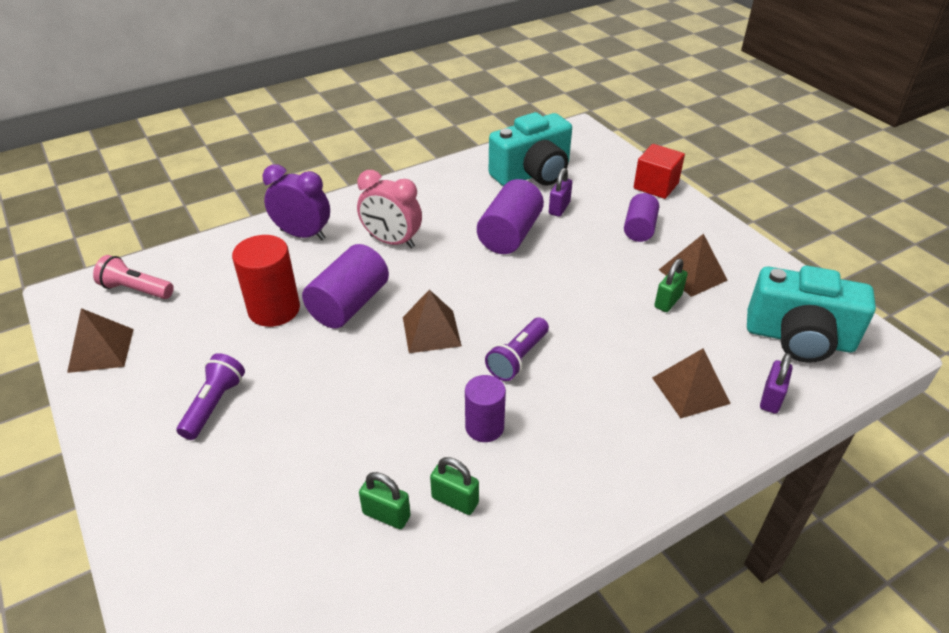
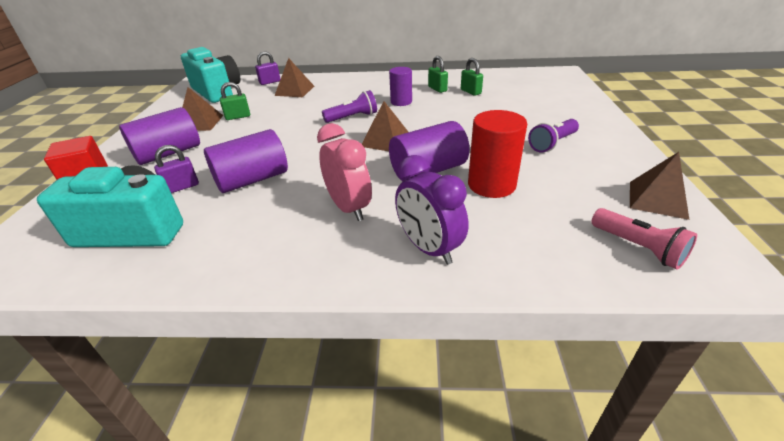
camera: 145 degrees left, 5 degrees down
(639, 229) = (168, 153): purple cylinder -> purple cylinder, size x1.54

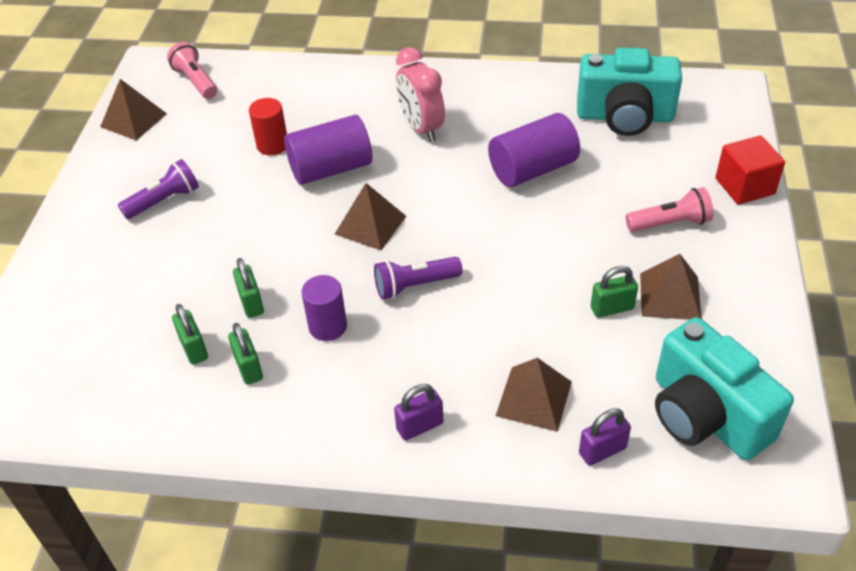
camera: 175 degrees left, 10 degrees up
(168, 153) = (670, 223): purple cylinder -> pink flashlight
(182, 187) = (611, 164): purple padlock -> purple padlock (419, 426)
(429, 248) = (356, 88): purple clock -> none
(450, 106) = (251, 303): none -> green padlock
(491, 185) = (272, 145): red cylinder -> red cylinder, size x0.65

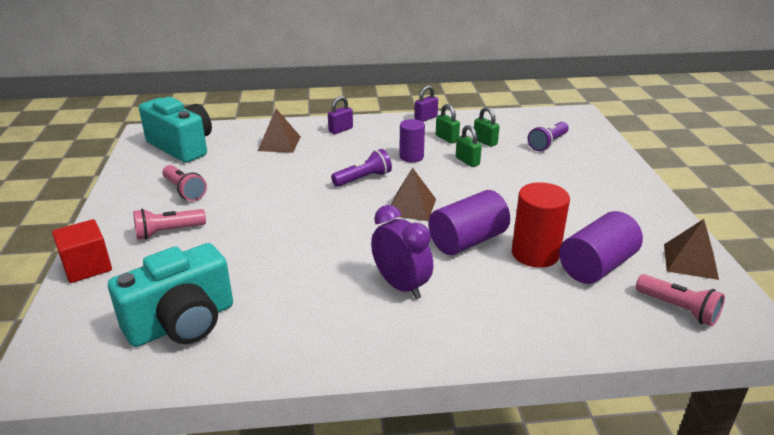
camera: 165 degrees right, 15 degrees down
(164, 201) = (584, 204): purple flashlight -> purple flashlight (548, 143)
(272, 145) = (535, 254): red cylinder -> red cylinder, size x1.54
(421, 128) = (401, 286): pink clock -> purple clock
(532, 169) = (284, 260): purple cylinder -> purple cylinder (596, 266)
(602, 450) = (242, 131): purple padlock -> purple padlock (426, 118)
(612, 308) = (227, 181): green padlock -> none
(625, 117) = (182, 323): turquoise camera -> turquoise camera turned 150 degrees clockwise
(670, 296) = (184, 191): brown pyramid -> pink flashlight

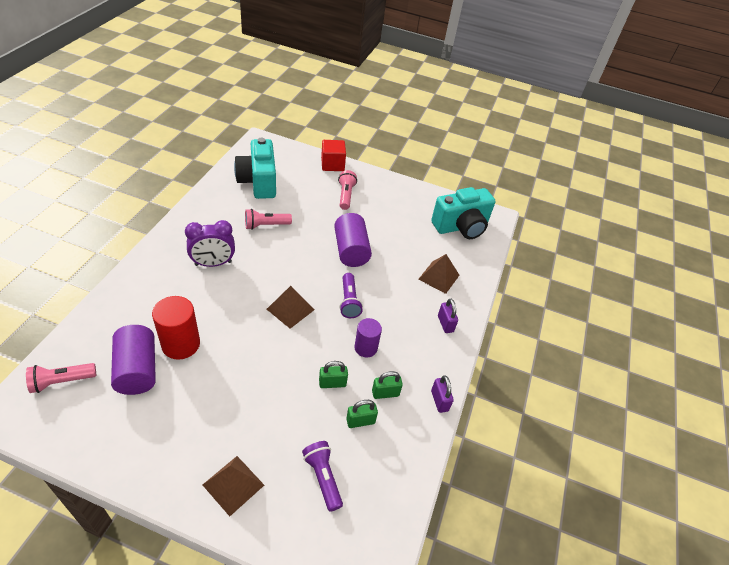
camera: 110 degrees right, 15 degrees up
(184, 191) = (392, 212): pink flashlight -> pink flashlight (266, 225)
(467, 241) = (226, 317): purple cylinder -> purple cylinder (351, 250)
(690, 261) = (83, 435): brown pyramid -> brown pyramid (233, 485)

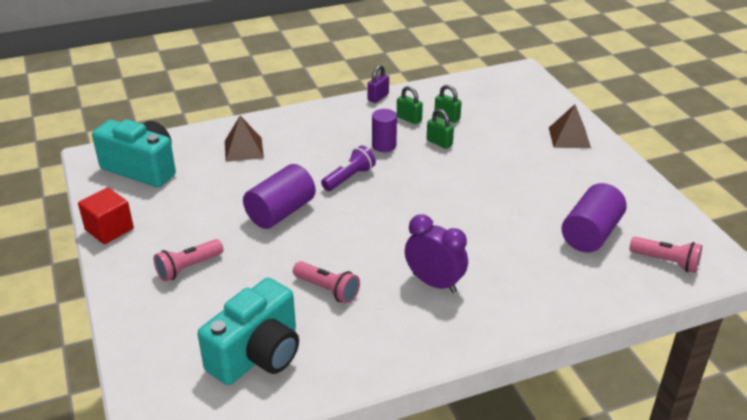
camera: 125 degrees left, 10 degrees down
(181, 344) = (536, 231): red cylinder -> none
(290, 309) = (408, 201): brown pyramid -> none
(323, 478) = (506, 111): purple flashlight -> none
(332, 164) = (130, 318): red cube -> red cube (109, 229)
(445, 324) = (299, 123): purple padlock -> none

